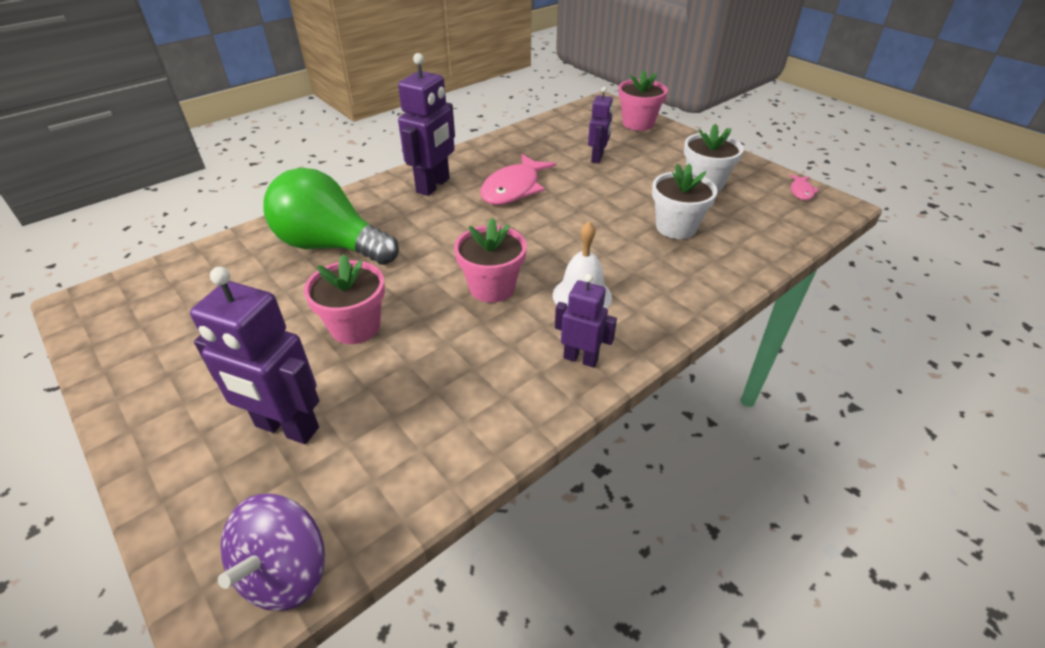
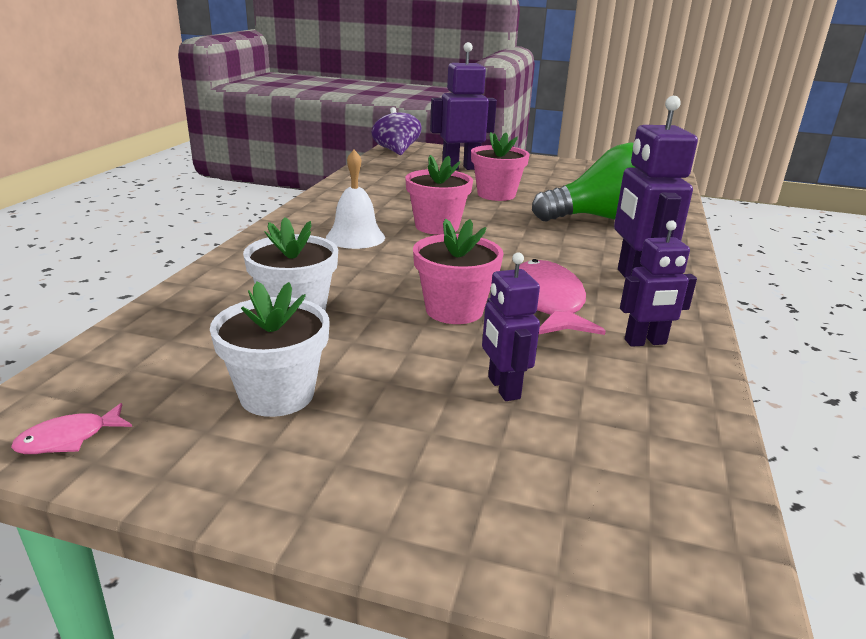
camera: 145 degrees right, 15 degrees down
(580, 358) = (325, 211): purple robot -> purple robot (645, 342)
(638, 123) = (529, 535): pink flower pot -> pink flower pot (454, 310)
(801, 191) = (69, 438): pink fish -> pink fish turned 105 degrees counterclockwise

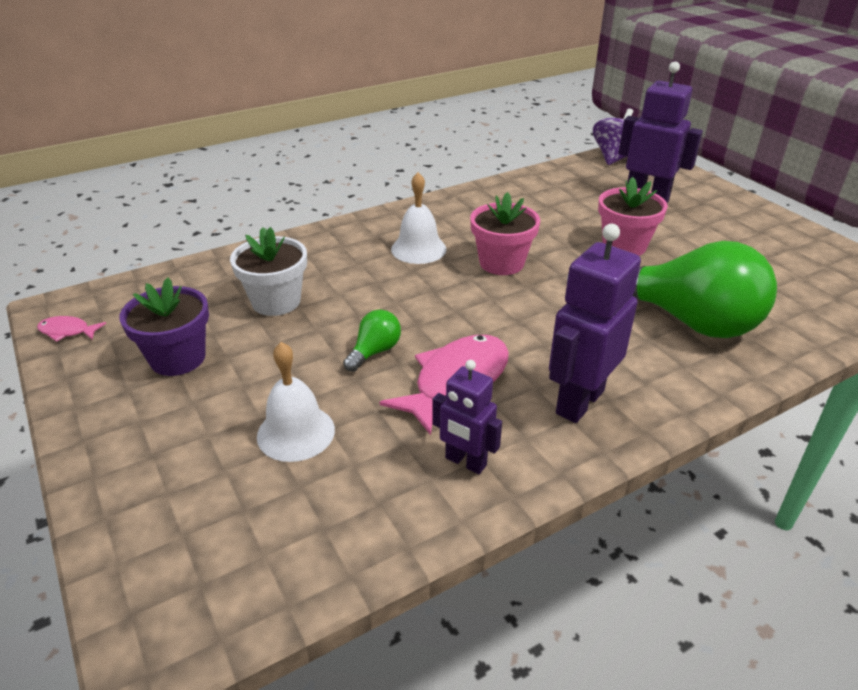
camera: 45 degrees right, 10 degrees up
(277, 394) = (178, 358): white flower pot -> purple flower pot
(454, 310) = (374, 352): pink flower pot -> green light bulb
(503, 388) = (296, 432): purple robot -> white bell

